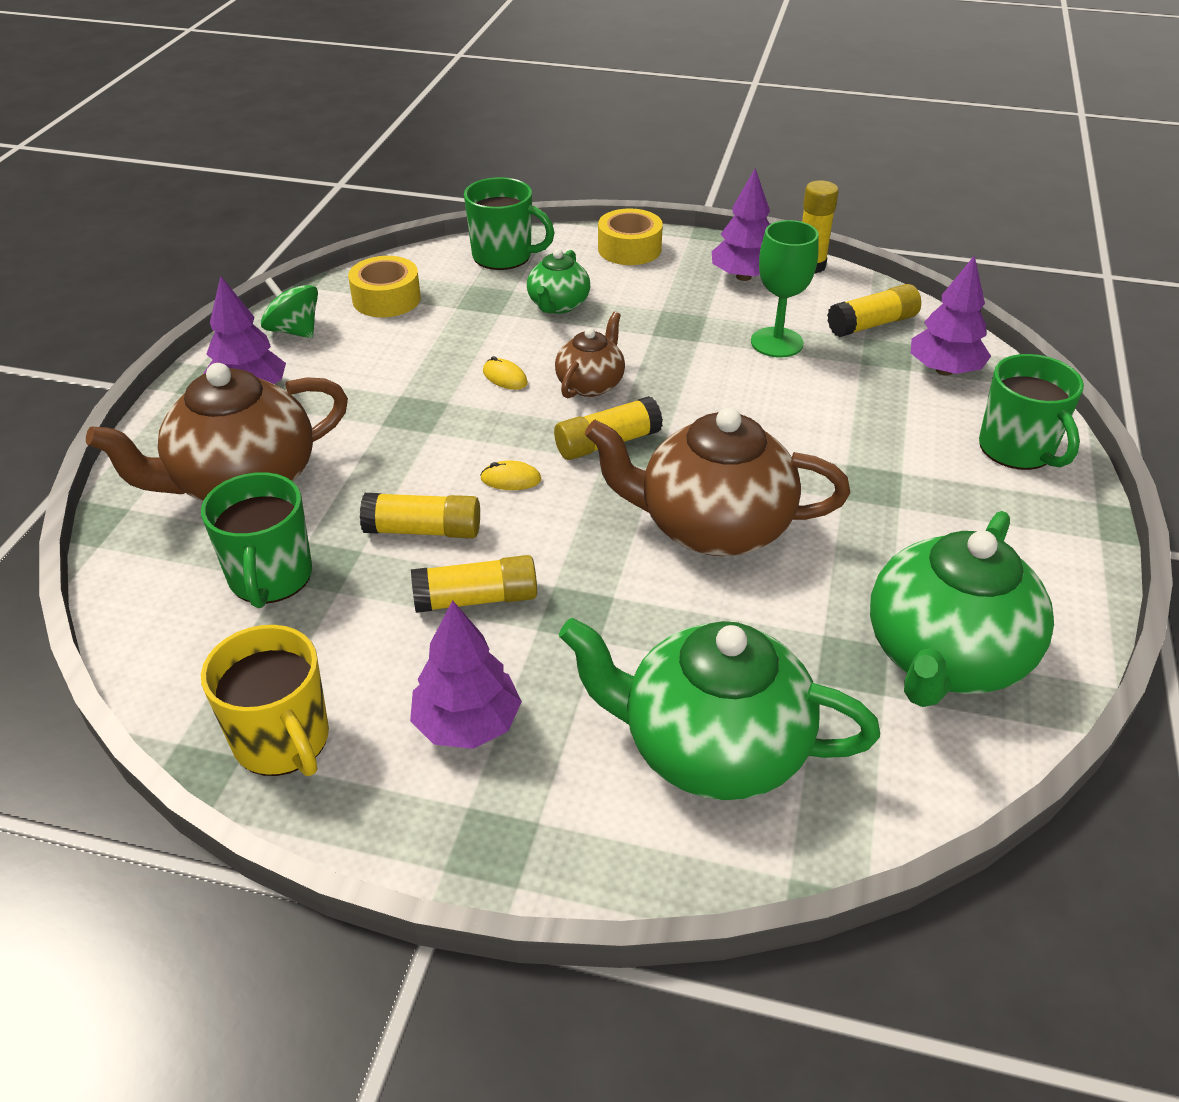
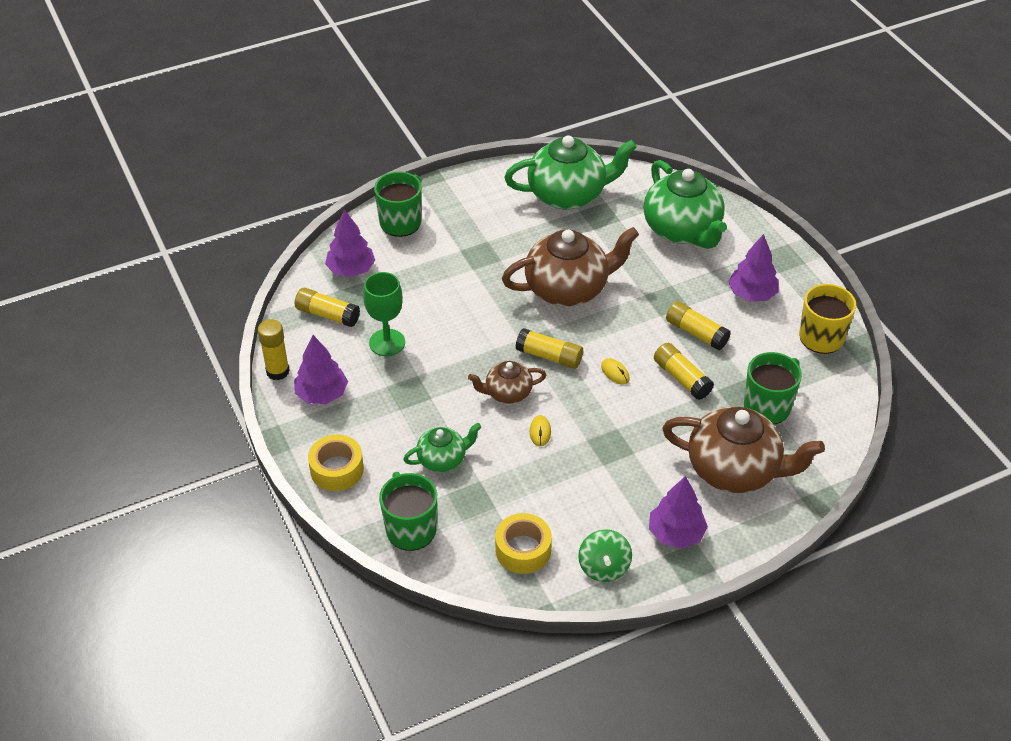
camera: 130 degrees left, 5 degrees up
(711, 527) = (568, 289): brown teapot -> brown teapot turned 75 degrees counterclockwise

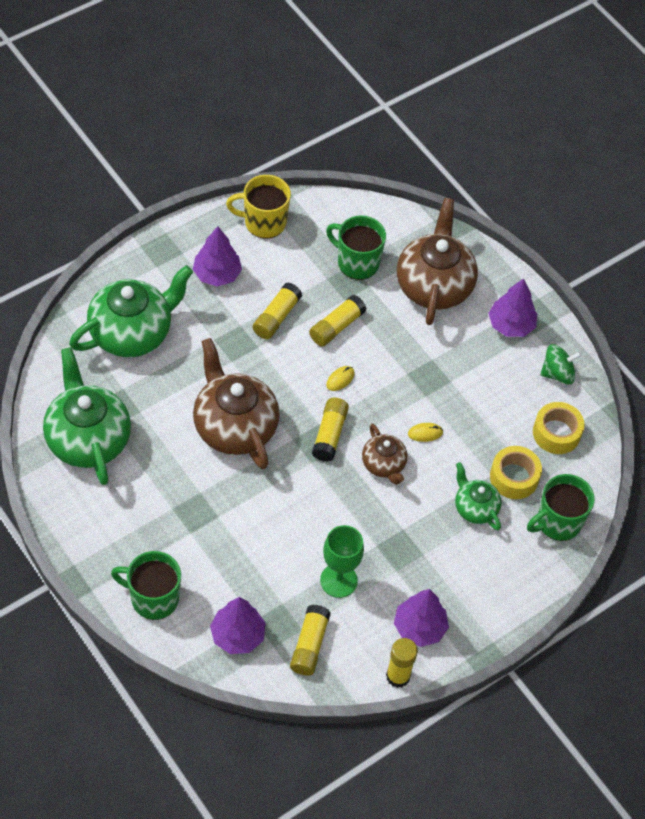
camera: 105 degrees left, 10 degrees up
(337, 469) = (508, 595): yellow tape -> yellow tape (514, 477)

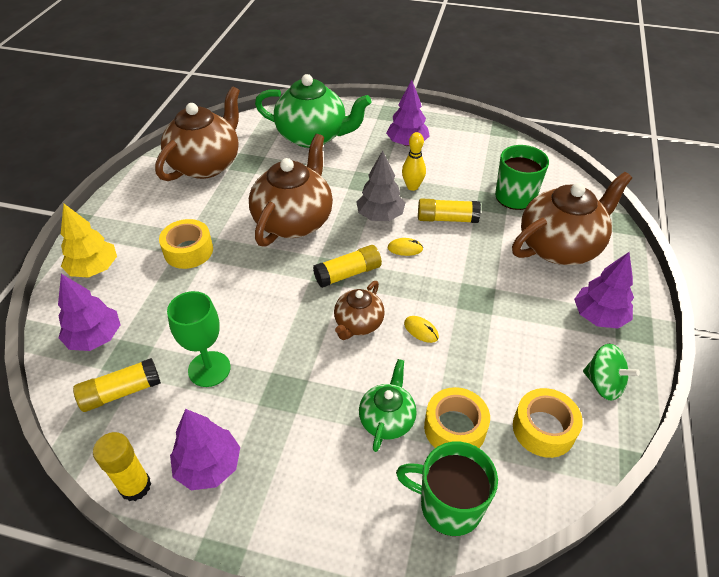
camera: 55 degrees right, 10 degrees down
(87, 439) = (206, 164): green teapot -> brown teapot
(153, 598) = (94, 269): green mug -> yellow tree
(197, 521) = (188, 251): none -> yellow tape
(263, 222) = (476, 138): yellow mug -> none
(276, 317) = (412, 186): yellow glue stick -> yellow bowling pin
(288, 366) = (380, 216): none -> grey tree

